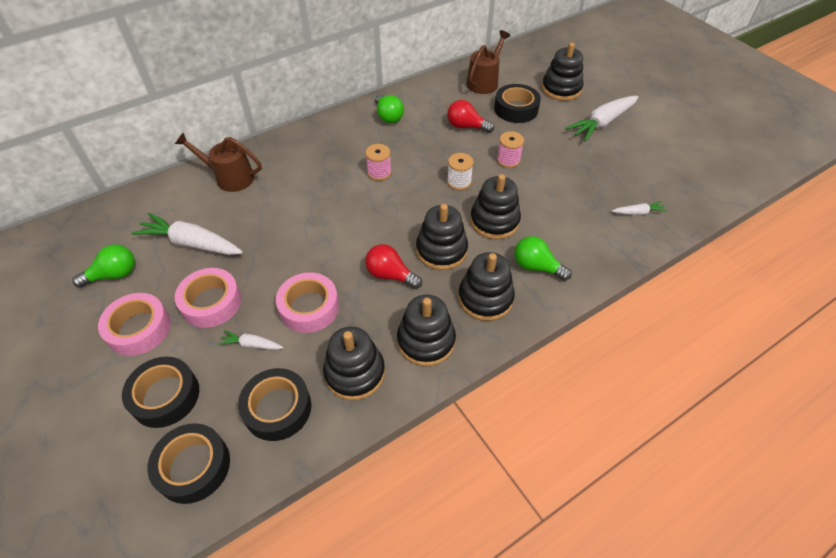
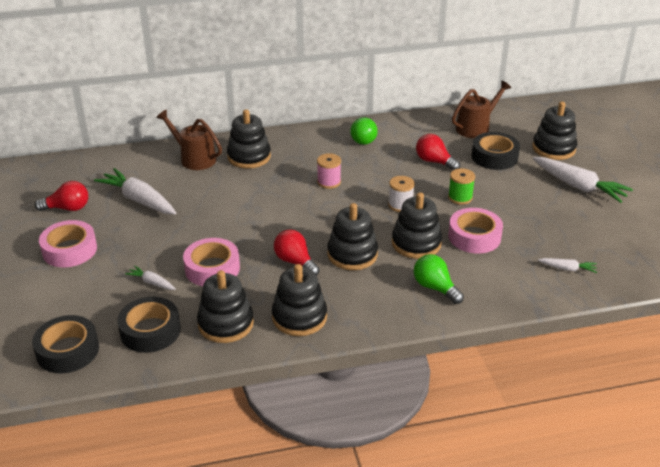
camera: 20 degrees right, 15 degrees down
(114, 275) = (67, 208): green light bulb -> red light bulb
(165, 396) = (68, 300): black tape -> none
(211, 302) = (134, 246): pink tape -> pink tape (474, 237)
(485, 298) = (371, 300): black stacking toy -> black stacking toy (249, 157)
(508, 160) = (460, 197): pink spool -> green spool
(602, 123) = (579, 186): white carrot -> white carrot turned 120 degrees counterclockwise

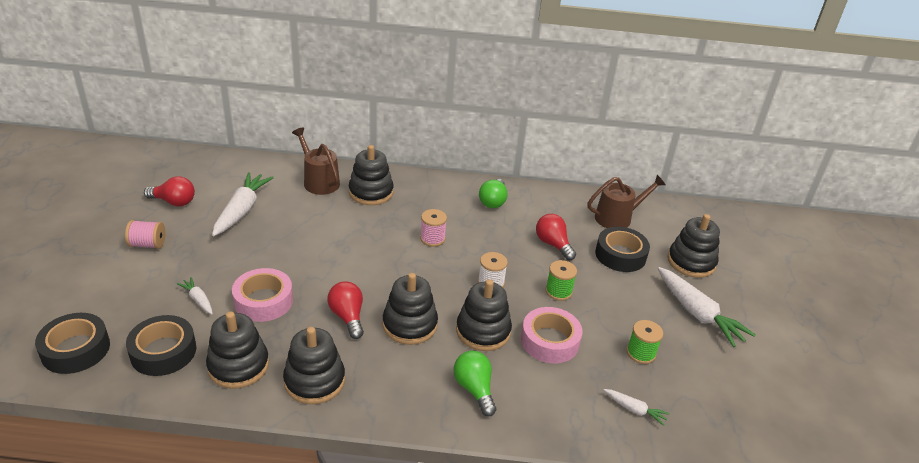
camera: 15 degrees right, 0 degrees up
(69, 250) = (148, 244): pink tape -> pink spool
(139, 200) = (242, 210): white carrot -> white carrot turned 45 degrees clockwise
(550, 227) = (641, 353): none -> green spool

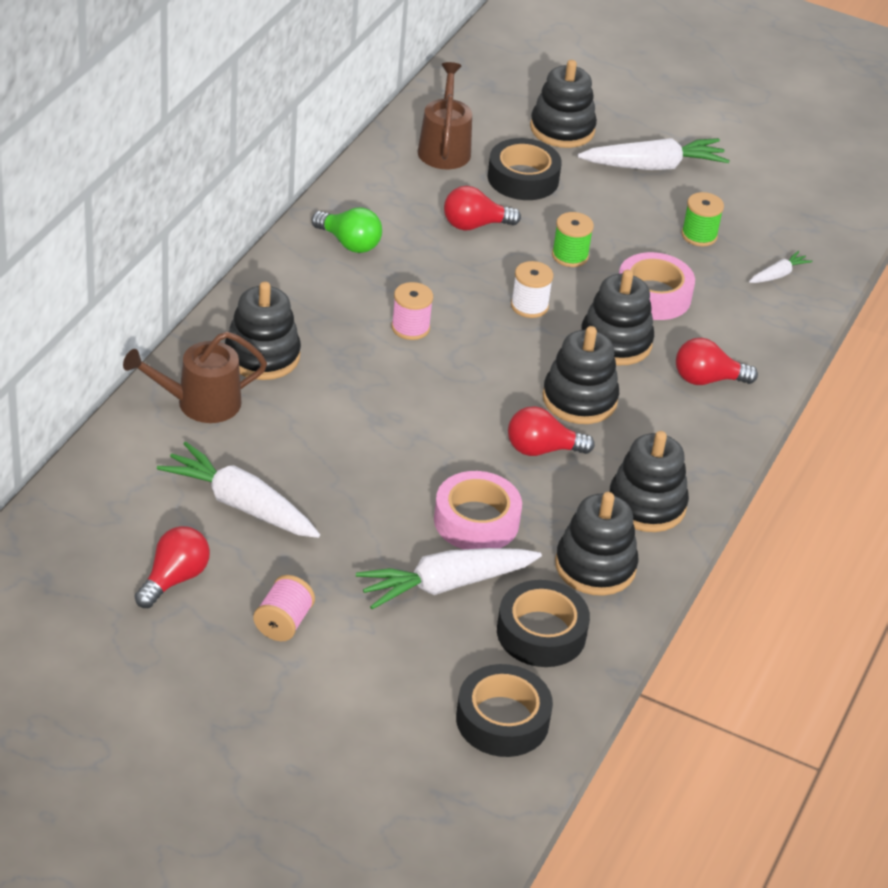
camera: 70 degrees left, 5 degrees up
(198, 299) = (445, 585): white carrot -> white carrot, size x2.04
(474, 389) = (707, 379): green light bulb -> red light bulb

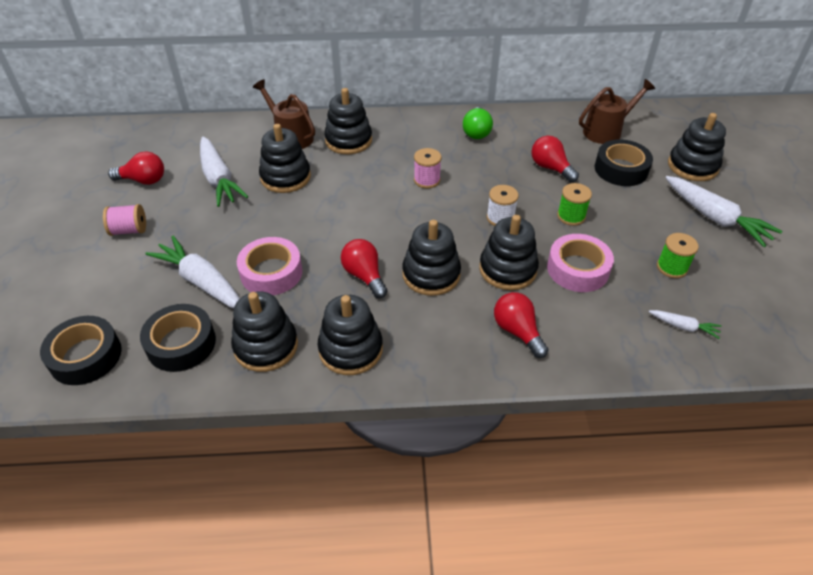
camera: 65 degrees right, 5 degrees up
(240, 504) = (219, 179): white carrot -> white carrot turned 150 degrees clockwise
(293, 442) = (285, 177): none -> black stacking toy

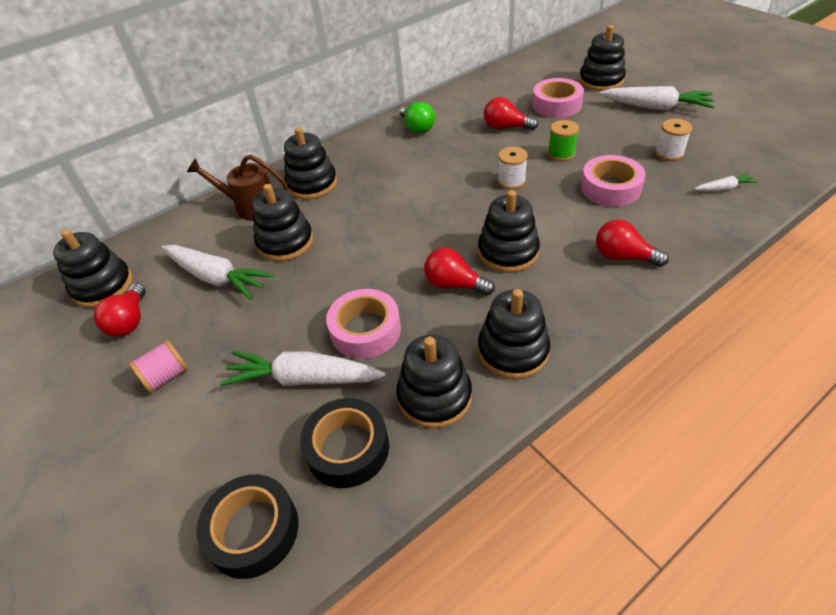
camera: 30 degrees left, 0 degrees up
(143, 180) = (130, 321): red light bulb -> red light bulb turned 120 degrees clockwise
(427, 180) = (419, 182): pink spool -> none
(507, 269) = (561, 215): black stacking toy -> black stacking toy (103, 286)
(606, 131) = (515, 84): brown watering can -> none
(621, 169) = (556, 105): black tape -> pink tape
(672, 267) = (669, 153): green spool -> white spool

